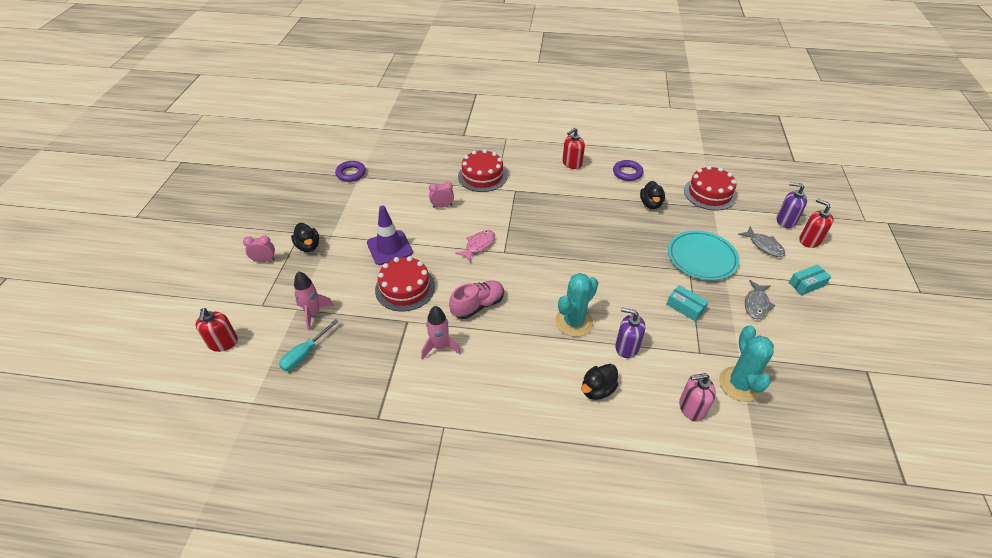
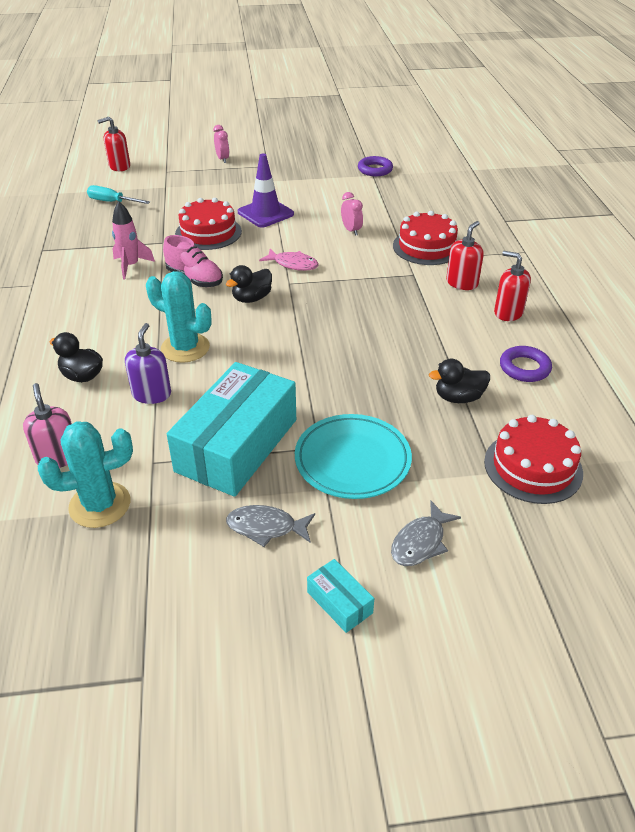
camera: 75 degrees right, 5 degrees down
(308, 246) = (250, 173): black duck -> black duck (252, 298)
(313, 313) = (161, 195): pink rocket -> none
(685, 307) = (237, 445): turquoise box -> turquoise box, size x2.41
(785, 221) = (514, 579): purple soap dispenser -> none
(809, 240) = (471, 616): red soap dispenser -> red soap dispenser (462, 283)

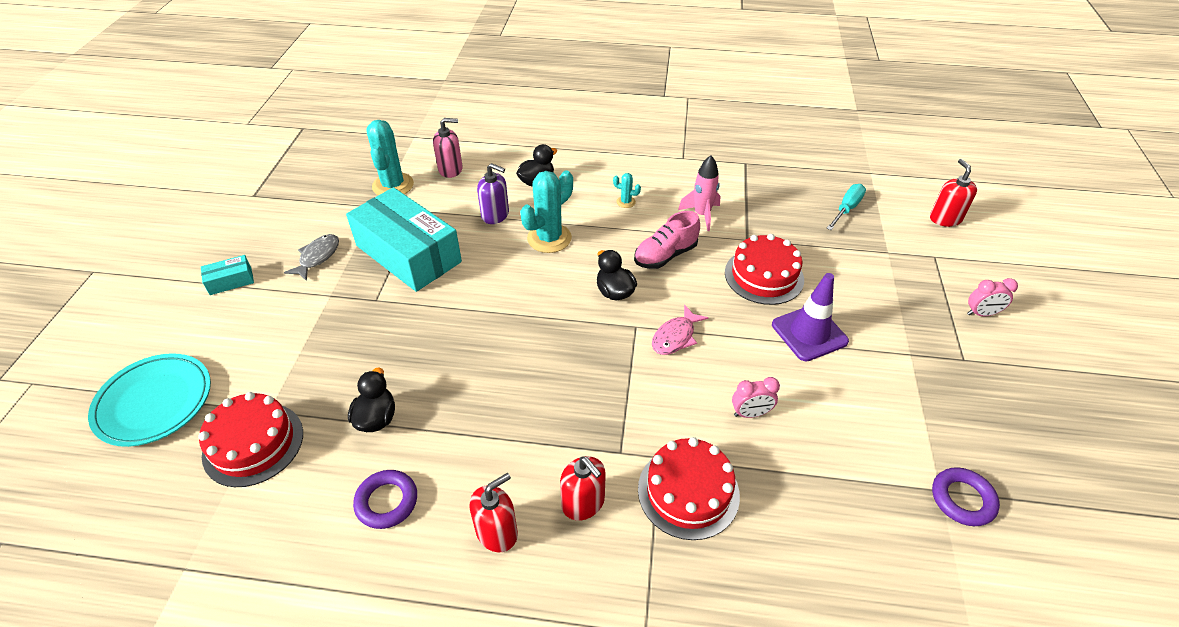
camera: 105 degrees right, 5 degrees up
(115, 310) = (626, 202): none -> turquoise cactus
(352, 460) = (348, 317): turquoise plate -> turquoise plate (154, 402)
(420, 542) = (241, 336): grey fish -> none

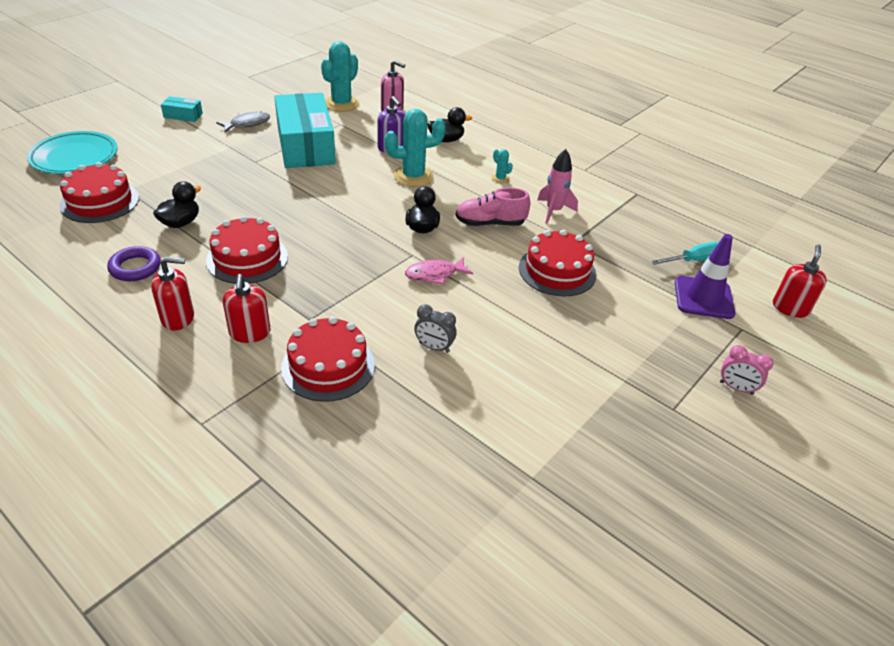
camera: 30 degrees right, 5 degrees down
(491, 420) = (247, 258): none -> red cake
(750, 413) = (434, 347): pink clock -> grey clock
(809, 333) = (549, 323): purple traffic cone -> purple traffic cone (703, 298)
(962, 499) = (544, 494): purple ring -> none

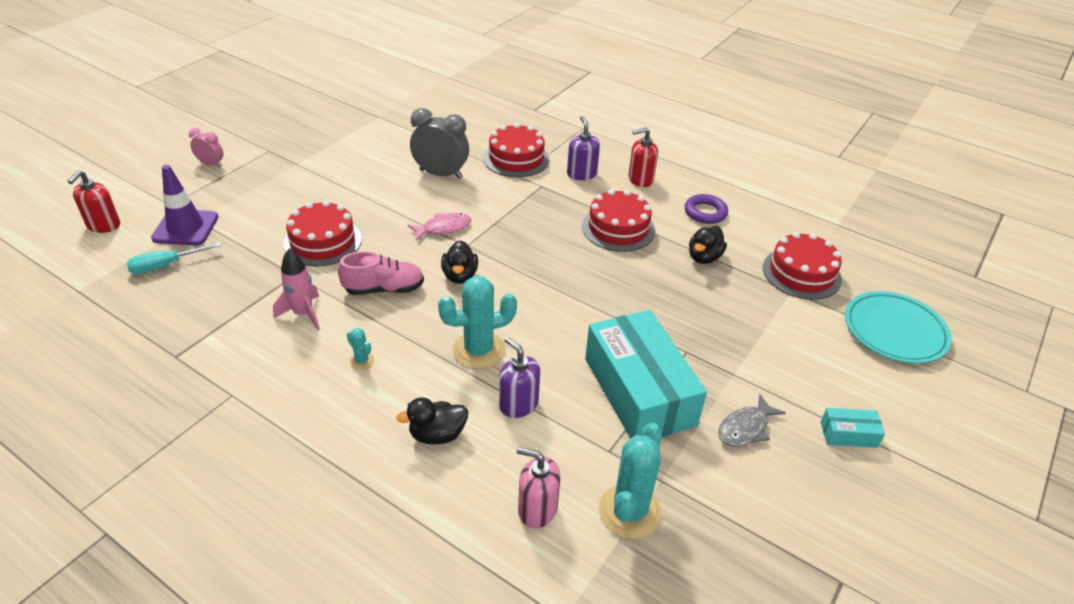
camera: 175 degrees right, 0 degrees up
(250, 333) = (581, 174): red soap dispenser -> purple soap dispenser
(434, 347) = (441, 174): grey clock -> grey clock, size x1.81

